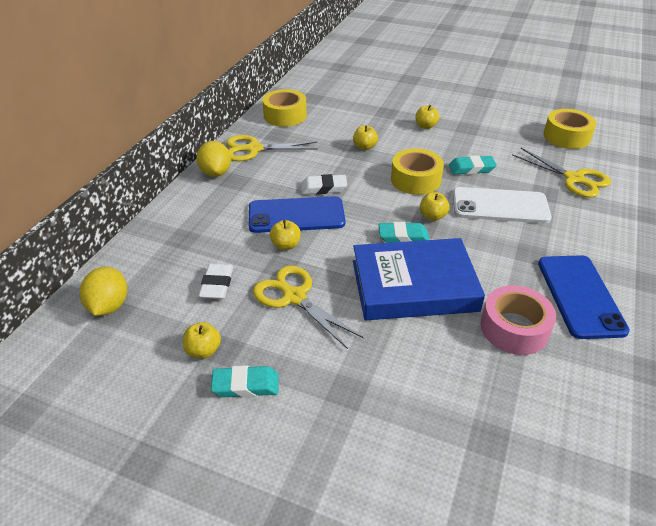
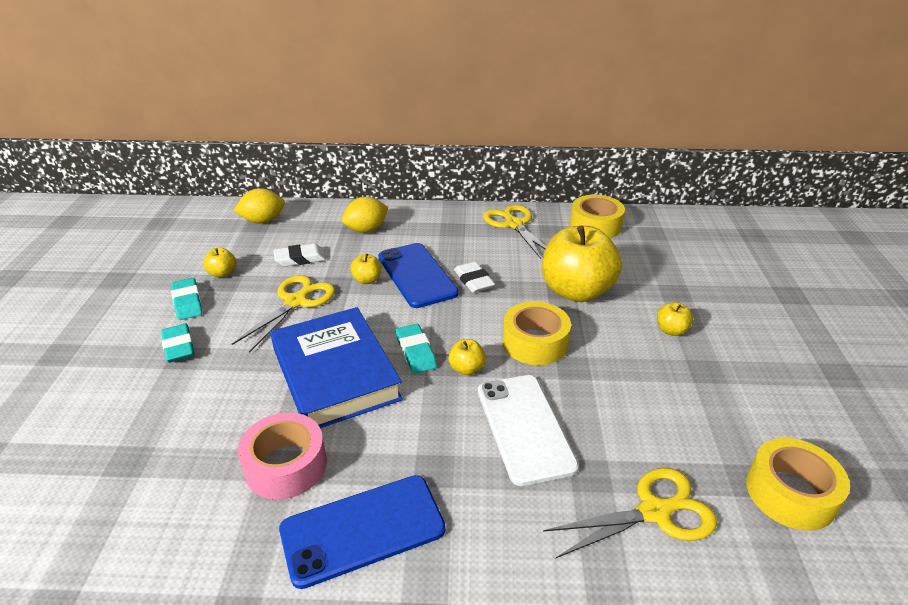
camera: 70 degrees right, 5 degrees down
(216, 173) = (458, 216): yellow lemon -> yellow lemon (366, 229)
(364, 147) = (576, 291): yellow apple -> yellow apple, size x2.41
(471, 168) = (597, 388): turquoise eraser -> turquoise eraser (179, 347)
(575, 179) = (655, 511): yellow scissors -> yellow scissors turned 135 degrees counterclockwise

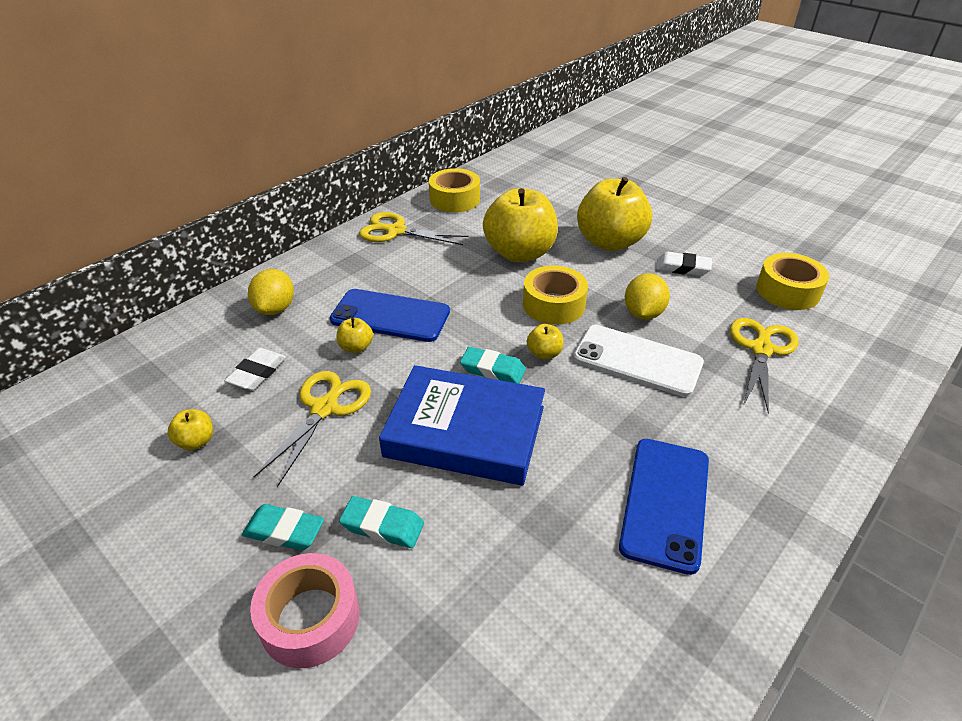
camera: 50 degrees left, 5 degrees up
(187, 302) = (210, 492): turquoise eraser -> turquoise eraser (382, 526)
(263, 221) = (142, 368): yellow lemon -> yellow lemon (643, 313)
(286, 465) = (551, 519): pink tape -> pink tape (310, 618)
(297, 301) = (325, 407): yellow scissors -> yellow scissors turned 45 degrees clockwise
(474, 281) = (441, 291): white eraser -> white eraser (682, 268)
(671, 330) = (609, 242): yellow apple -> yellow apple, size x2.41

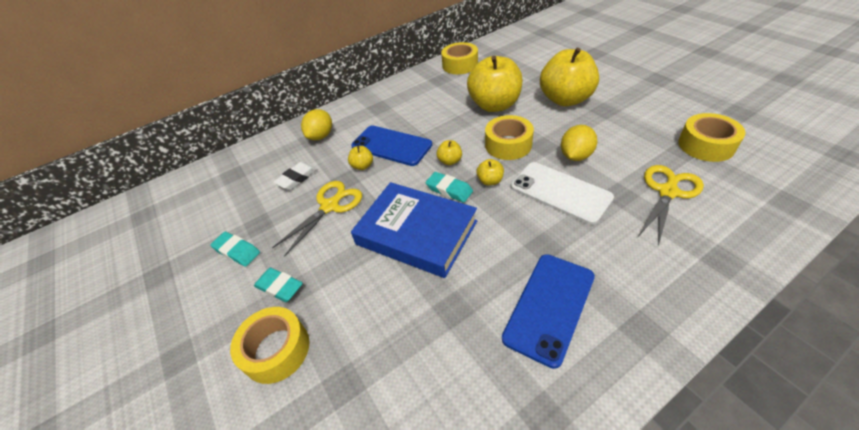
camera: 20 degrees right, 5 degrees up
(196, 441) = (248, 220): yellow apple -> yellow apple (450, 161)
(310, 618) = (276, 350): pink tape -> yellow tape
(382, 526) = (341, 293): turquoise eraser -> turquoise eraser (237, 251)
(395, 231) = (412, 86): yellow scissors -> none
(682, 268) = (619, 122): white eraser -> none

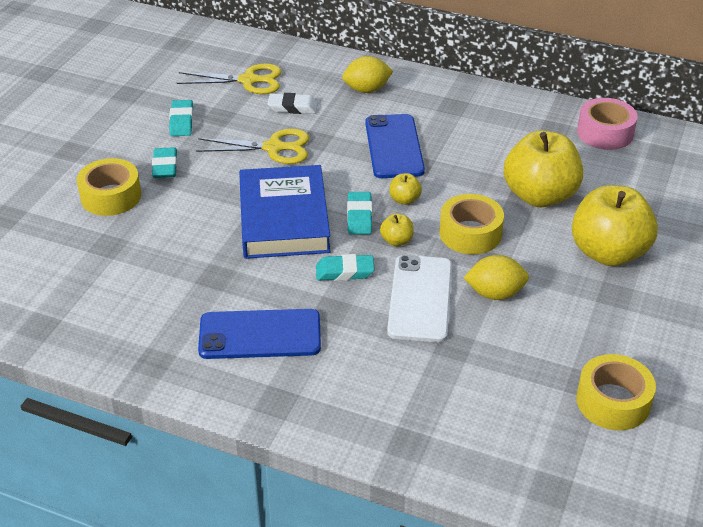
camera: 50 degrees right, 5 degrees down
(362, 166) = (345, 141): yellow apple -> none
(460, 65) = (605, 133): yellow tape -> pink tape
(504, 221) = (345, 271): none -> turquoise eraser
(668, 191) = (489, 383): yellow scissors -> yellow scissors (249, 80)

